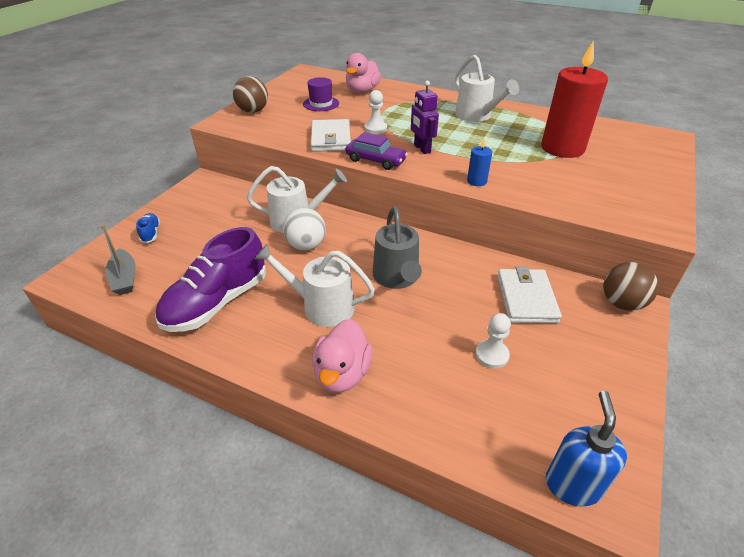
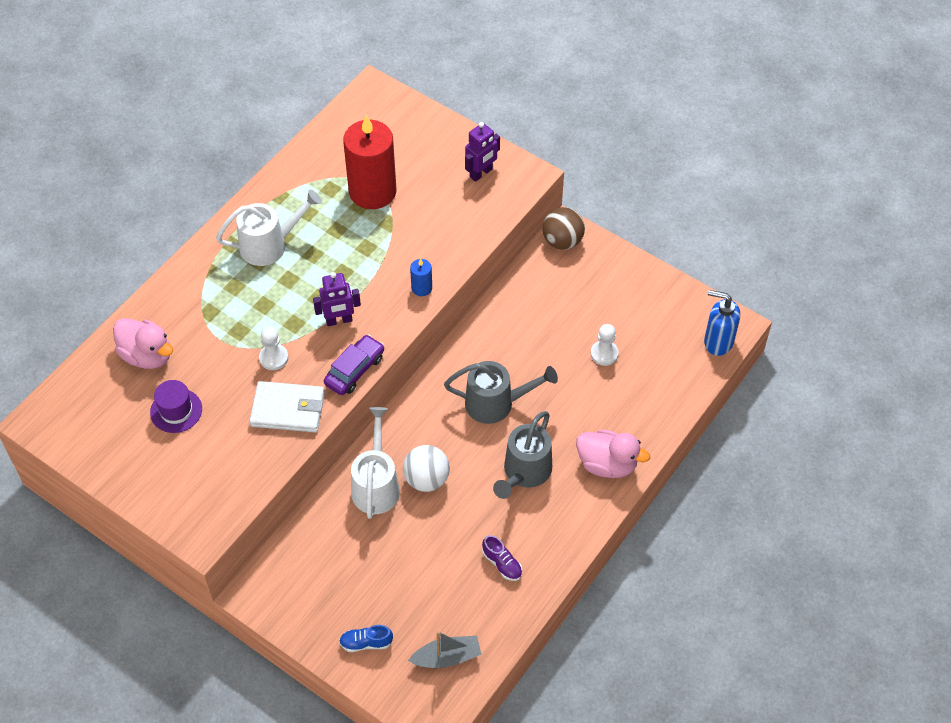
camera: 80 degrees left, 15 degrees up
(217, 302) = (502, 564): purple shoe -> purple shoe, size x0.42
(253, 111) = (175, 496): brown ball -> none
(321, 306) = (524, 473): white watering can -> grey watering can
(526, 298) = (544, 308): white wallet -> none
(636, 198) = (481, 173): none -> purple robot

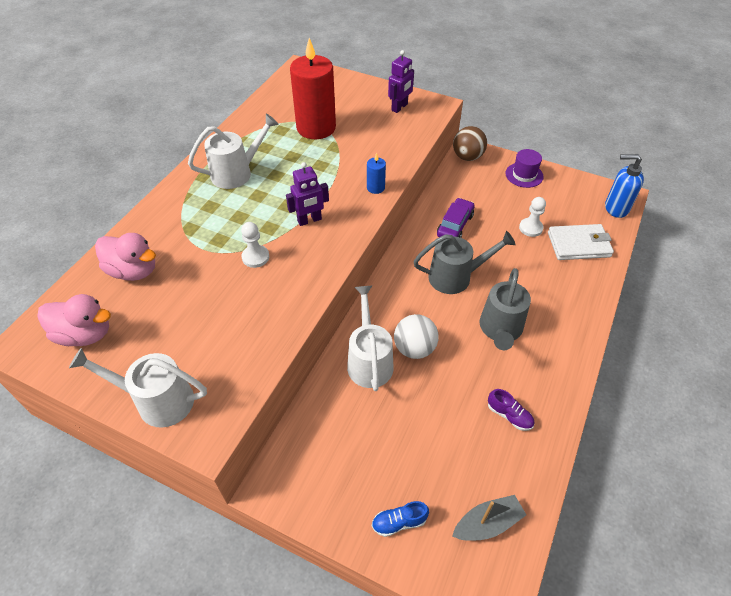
camera: 10 degrees left, 5 degrees down
(160, 496) = (157, 400): none -> white watering can
(176, 410) = (166, 315): purple hat -> purple hat (524, 175)
(288, 409) = (277, 299): white wallet -> white wallet (579, 245)
(355, 370) = (333, 257): purple car -> purple car (455, 225)
(607, 464) = (569, 312): pink duck -> pink duck (85, 334)

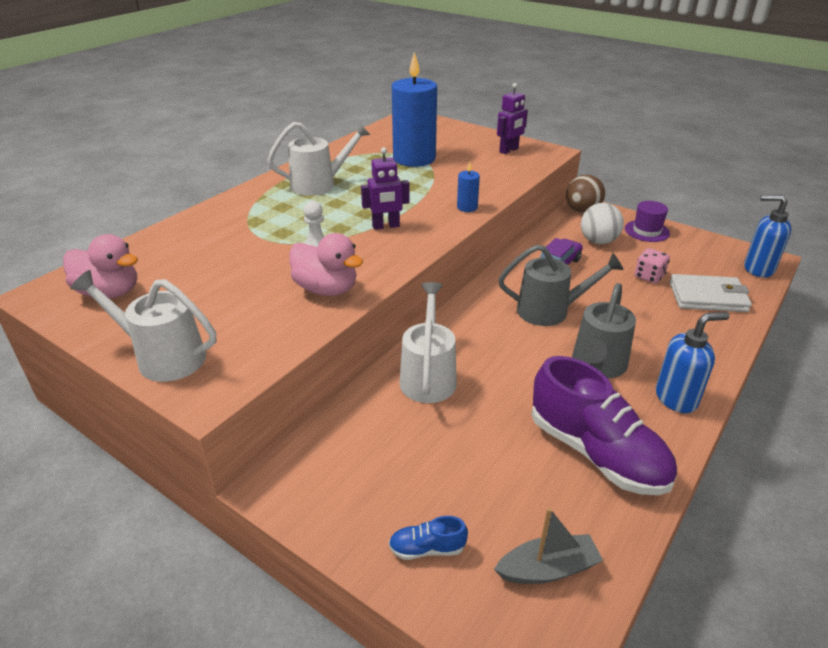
camera: 10 degrees right, 15 degrees down
(133, 271) = (182, 248): pink duck -> pink duck (326, 289)
(316, 128) = (414, 158): red candle -> blue candle
(414, 348) = (486, 371): white ball -> white ball (598, 241)
(509, 415) = (596, 453): purple shoe -> purple shoe, size x2.39
(530, 228) = (649, 277): white pawn -> pink dice
(563, 353) = (676, 398): none -> blue soap dispenser

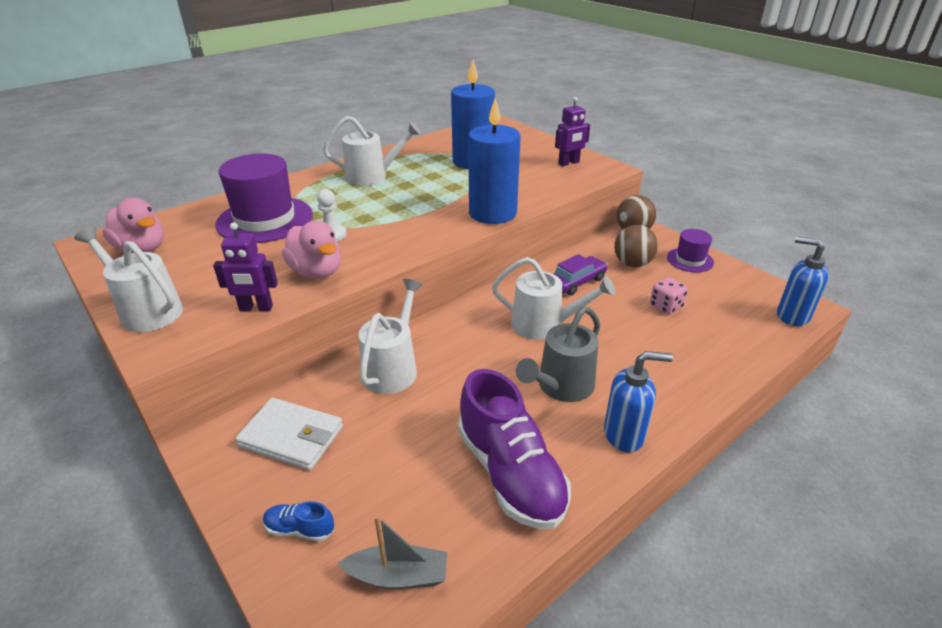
camera: 15 degrees right, 0 degrees up
(232, 243) = (265, 220): none -> purple hat
(386, 226) = (406, 221): purple robot -> purple robot (256, 308)
(467, 207) = (492, 213): blue candle -> blue candle, size x2.37
(550, 311) = (544, 325): grey watering can -> white watering can
(598, 241) = (632, 264): white ball -> brown ball
(708, 297) = (718, 337): white wallet -> white wallet (291, 437)

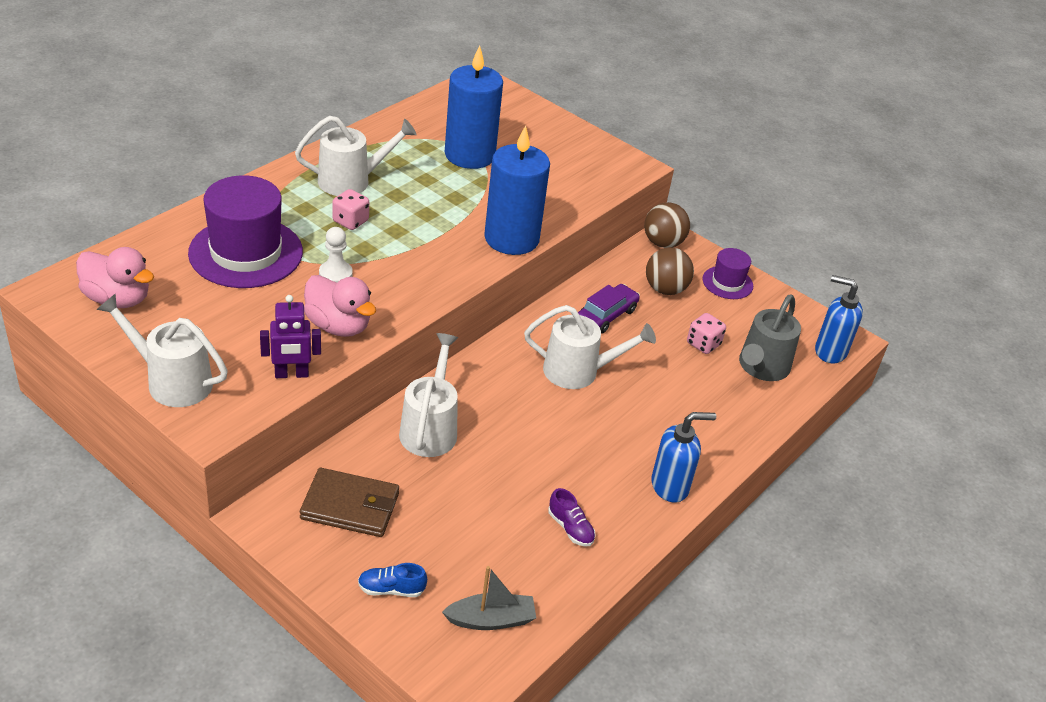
camera: 15 degrees left, 5 degrees up
(291, 437) = (350, 506): white wallet -> brown wallet
(360, 201) = (350, 221): none -> pink dice
(510, 473) = (570, 528): purple shoe -> purple shoe, size x0.42
(561, 387) = (605, 441): grey watering can -> grey watering can (761, 368)
(569, 163) = (586, 157): purple robot -> none

